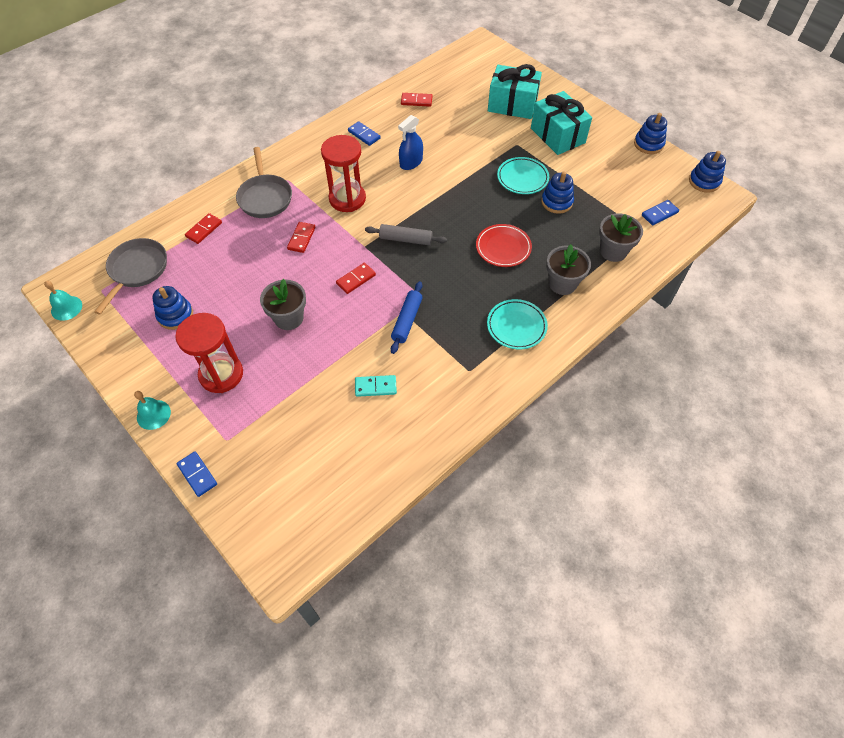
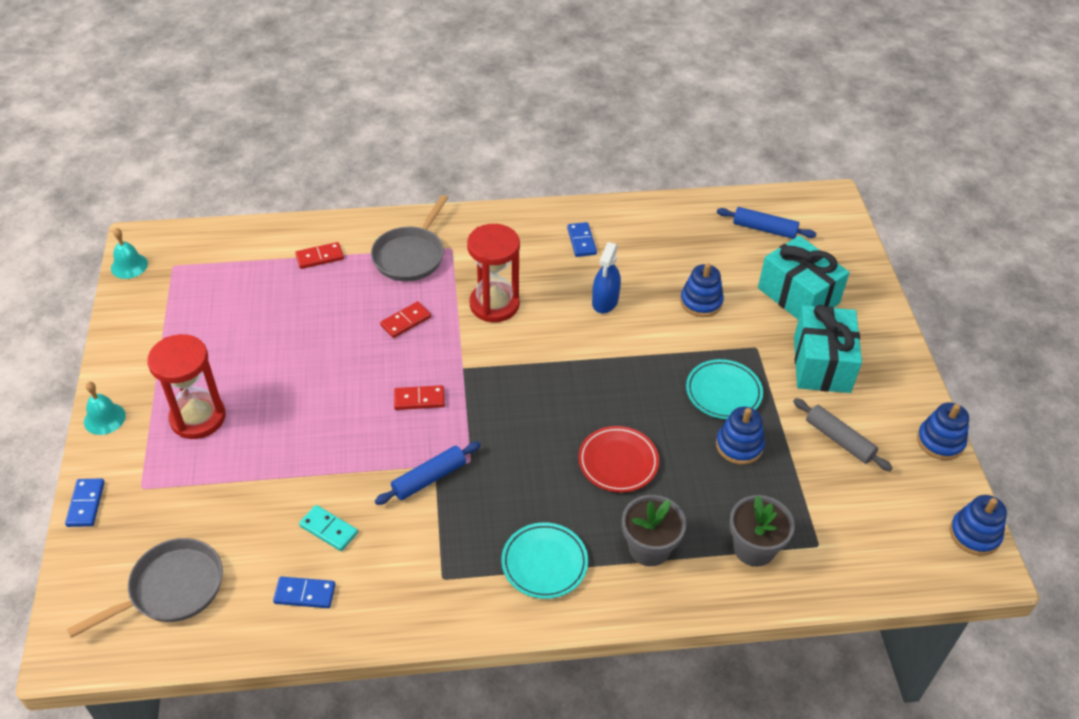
camera: 35 degrees right, 10 degrees down
(137, 270) = (221, 264): grey pan -> grey pan (171, 589)
(175, 315) = (213, 331): blue stacking toy -> blue stacking toy (701, 302)
(289, 318) = (313, 399): grey flower pot -> none
(405, 239) = (515, 386): grey rolling pin -> grey rolling pin (839, 440)
(411, 162) = (605, 301): blue spray bottle -> blue spray bottle turned 60 degrees counterclockwise
(416, 101) = (680, 232): red domino -> none
(461, 77) = (764, 229): none -> blue rolling pin
(659, 214) = (865, 539): blue domino -> blue domino (305, 594)

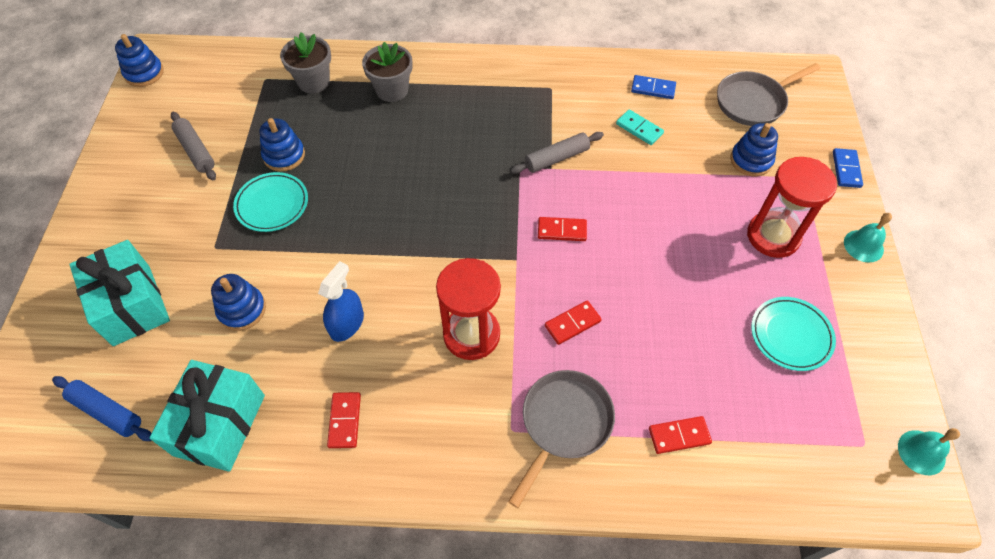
camera: 170 degrees left, 10 degrees up
(429, 478) = (557, 158): blue rolling pin -> grey rolling pin
(544, 563) = (473, 89): turquoise plate -> turquoise plate (790, 335)
(581, 241) = (345, 421): blue domino -> red domino
(618, 462) = (393, 154): red plate -> none
(821, 364) = (162, 222): turquoise gift -> turquoise gift (219, 425)
(940, 441) = (111, 140): blue stacking toy -> blue stacking toy (751, 160)

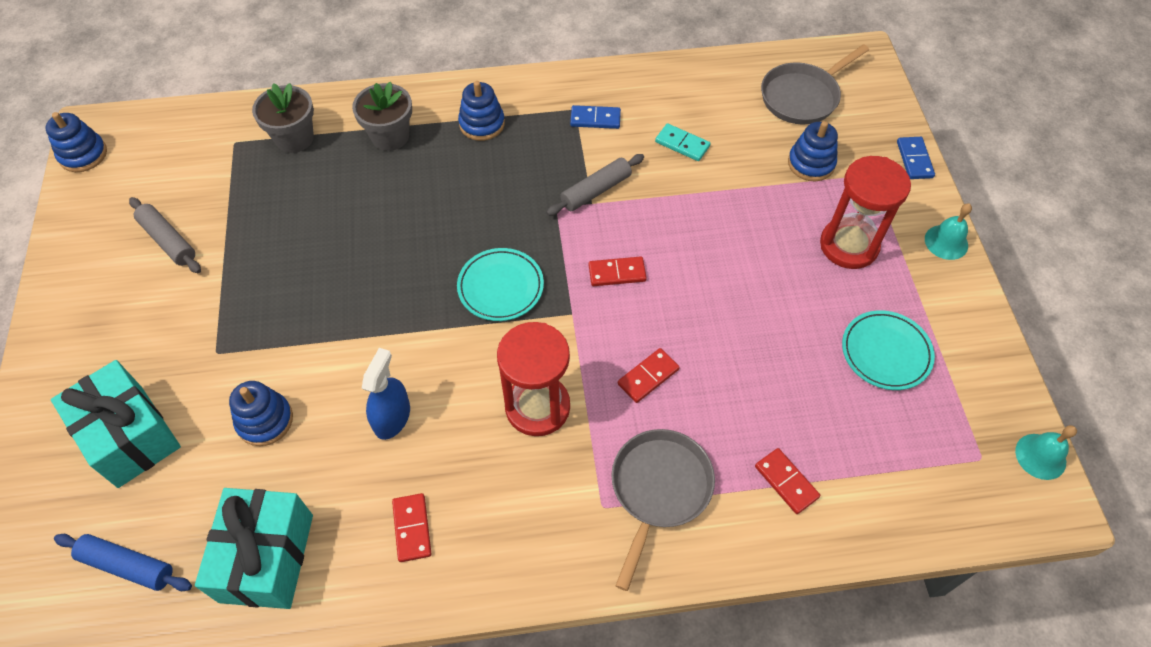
camera: 10 degrees left, 0 degrees up
(272, 204) = (275, 291): turquoise plate -> turquoise plate (500, 287)
(284, 155) = (277, 231): blue stacking toy -> blue stacking toy (482, 124)
(653, 89) = (689, 96): blue domino -> blue domino (595, 119)
(679, 436) = (786, 482): red domino -> red domino turned 75 degrees clockwise

